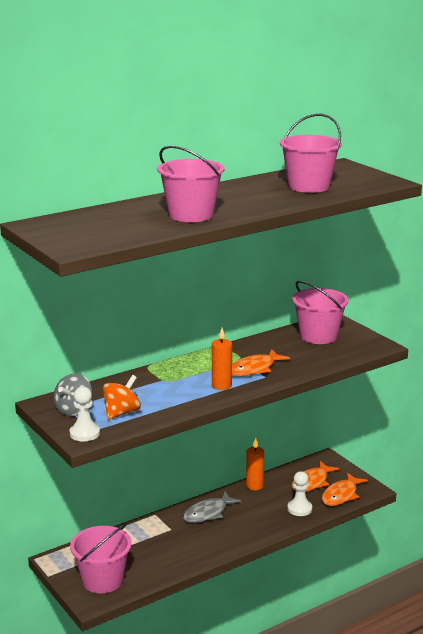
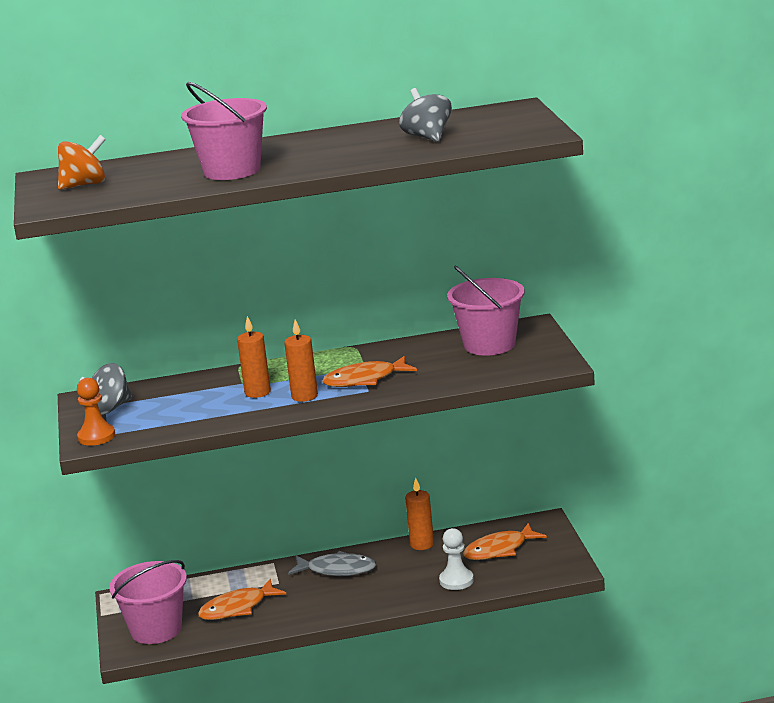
camera: 25 degrees right, 0 degrees up
(84, 433) = (96, 436): white pawn -> orange pawn
(121, 413) = (158, 417): orange spinning top -> orange spinning top (84, 185)
(182, 386) = (257, 392): none -> orange candle
(208, 513) = (337, 570): grey fish -> grey fish turned 150 degrees counterclockwise
(308, 186) = (427, 137): pink bucket -> grey spinning top
(341, 495) = (525, 571): orange fish -> orange fish (237, 608)

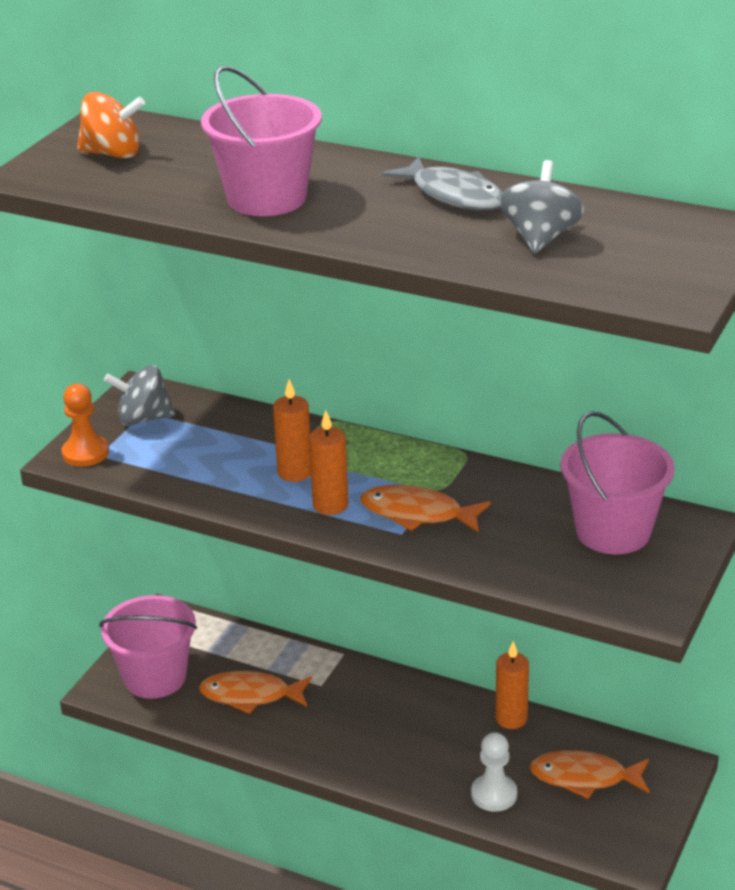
camera: 35 degrees right, 10 degrees up
(337, 570) = (392, 702): grey fish -> grey fish (454, 195)

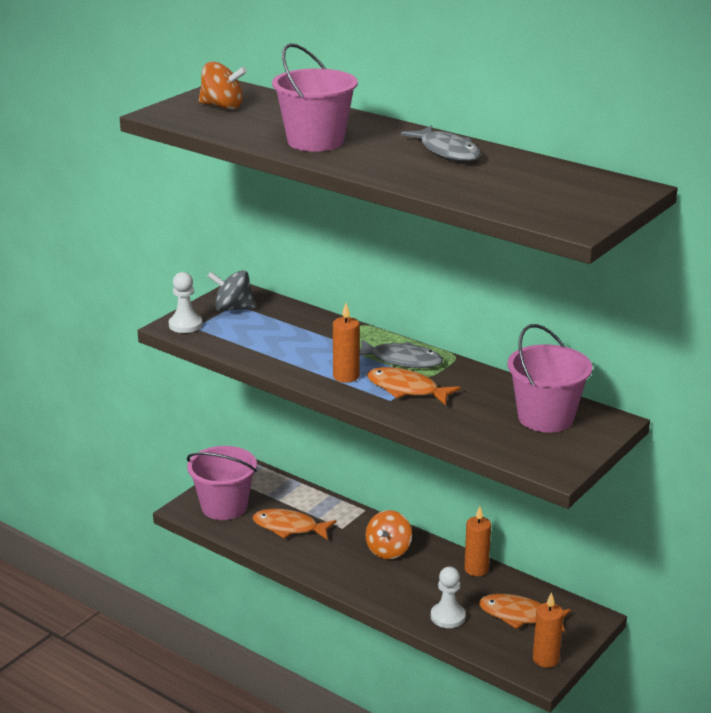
camera: 10 degrees right, 5 degrees down
(85, 453) = (185, 325): orange pawn -> white pawn
(295, 472) = (328, 353): orange candle -> orange candle (545, 659)
(390, 709) = (388, 550): none -> orange spinning top
(397, 469) = (402, 360): none -> grey fish
(540, 238) = (496, 181): grey spinning top -> none

